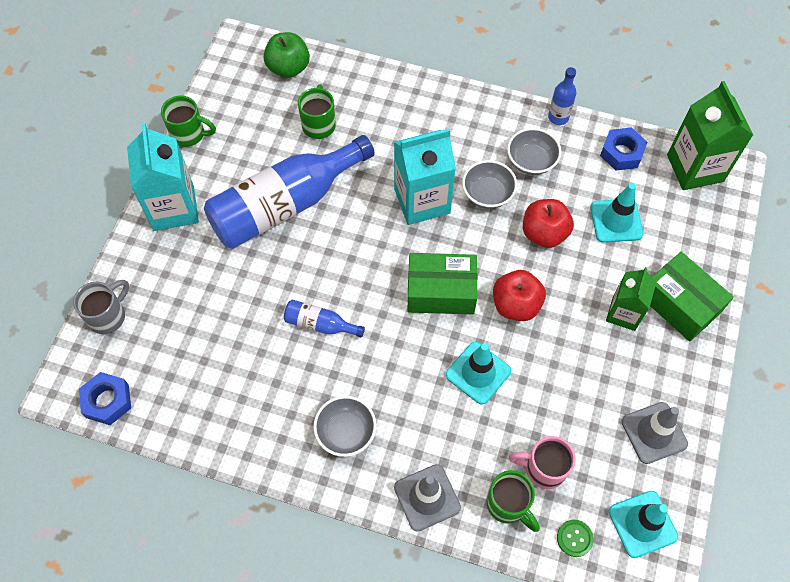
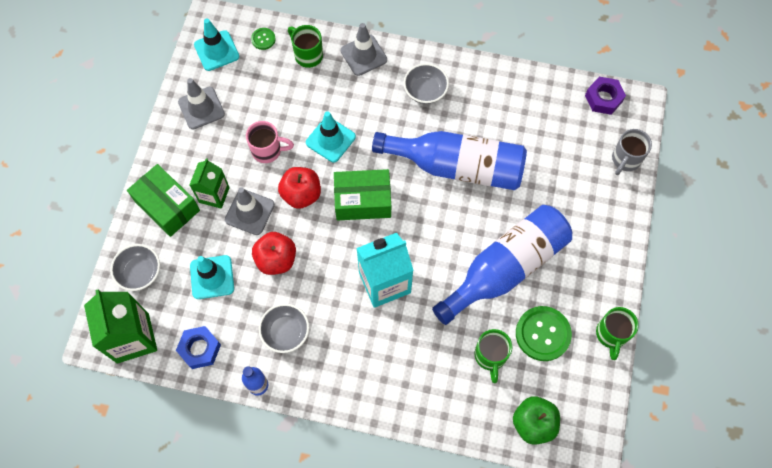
camera: 175 degrees right, 5 degrees up
(107, 401) = (603, 98): blue nut -> purple nut
(173, 208) = (602, 257): turquoise carton -> none
(189, 134) = (611, 334): green mug -> green mug turned 90 degrees counterclockwise
(260, 140) = (543, 334): none -> green button
(320, 324) = (457, 166): blue bottle -> blue bottle, size x2.34
(487, 194) = (326, 294): grey bowl -> grey bowl (140, 272)
(543, 469) = (283, 78): pink mug -> pink mug (268, 151)
(578, 289) = (249, 212): none -> grey traffic cone

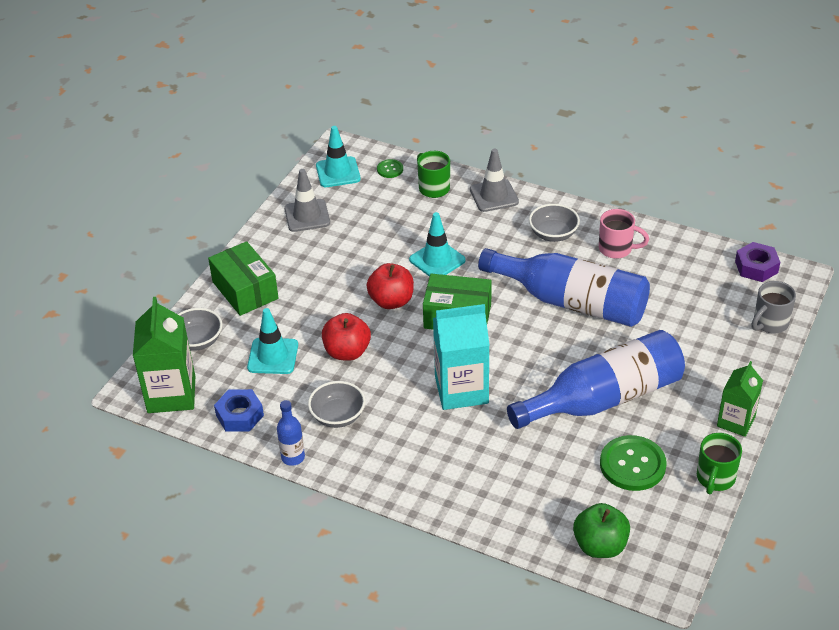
camera: 15 degrees right, 25 degrees down
(214, 195) = (297, 288): green carton -> green carton (736, 421)
(249, 212) = (331, 308): grey traffic cone -> none
(268, 151) = (366, 260): pink mug -> pink mug (616, 249)
(490, 356) = (565, 475): green mug -> none

